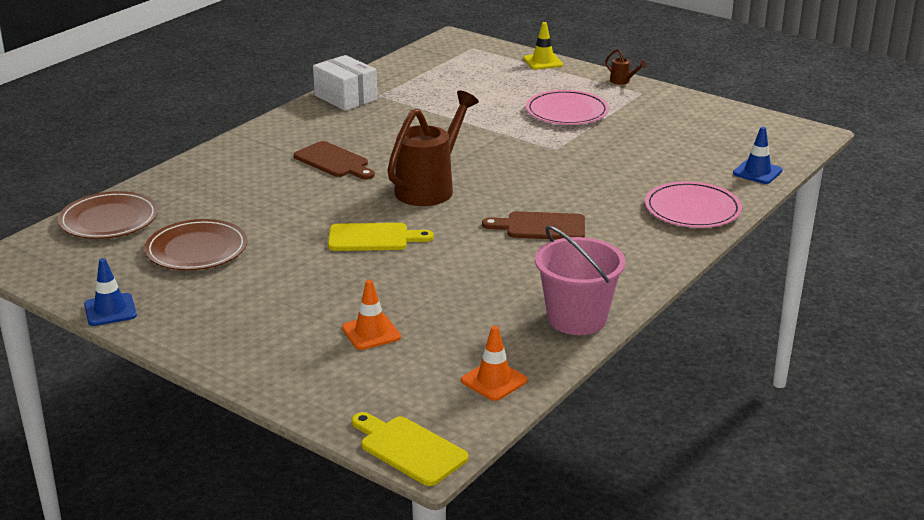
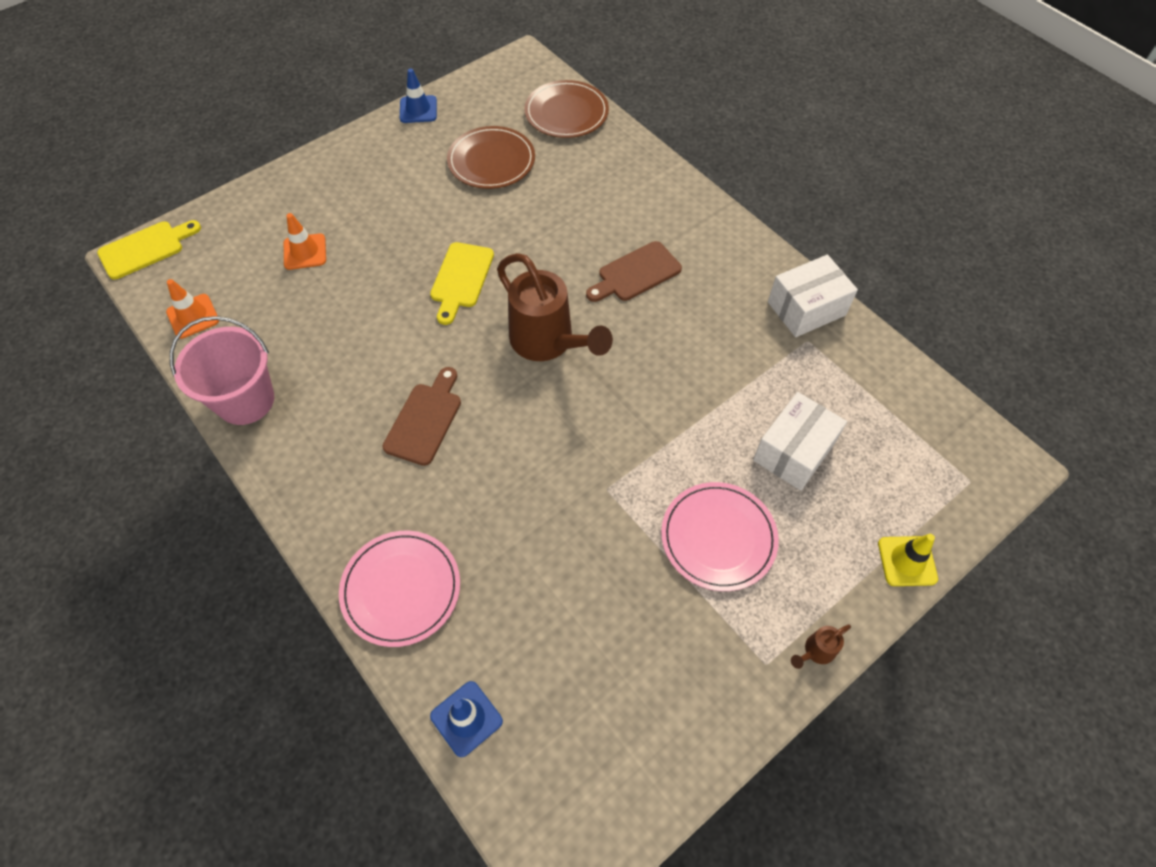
camera: 105 degrees right, 30 degrees up
(482, 94) = (794, 452): none -> white box

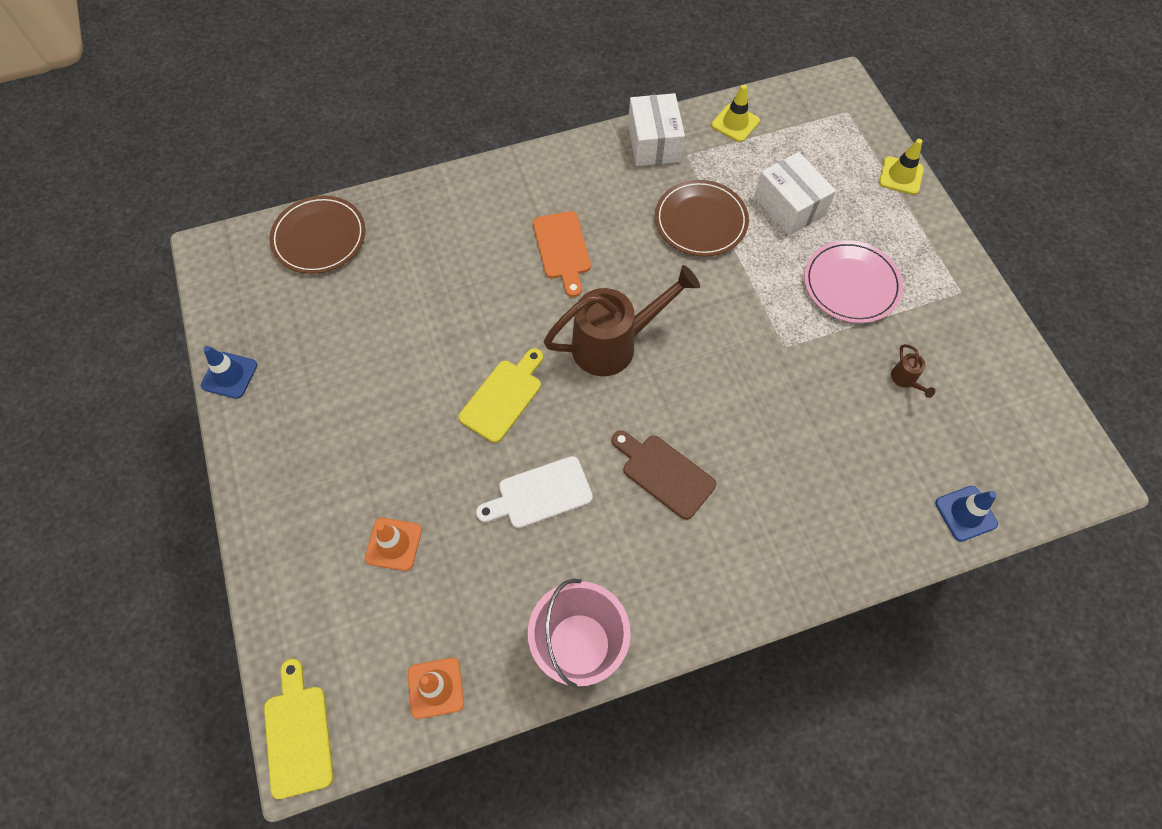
camera: 70 degrees left, 5 degrees up
(376, 332) = (540, 494): none -> white cutting board
(401, 589) = (838, 537): pink plate -> none
(461, 279) = (503, 397): yellow cutting board -> yellow cutting board turned 90 degrees counterclockwise
(491, 161) = (352, 325): brown plate -> brown plate (700, 221)
(636, 273) = (562, 249): brown cutting board -> orange cutting board
(816, 651) = (958, 258): brown watering can -> brown watering can (905, 380)
(879, 373) = (735, 123): none -> yellow traffic cone

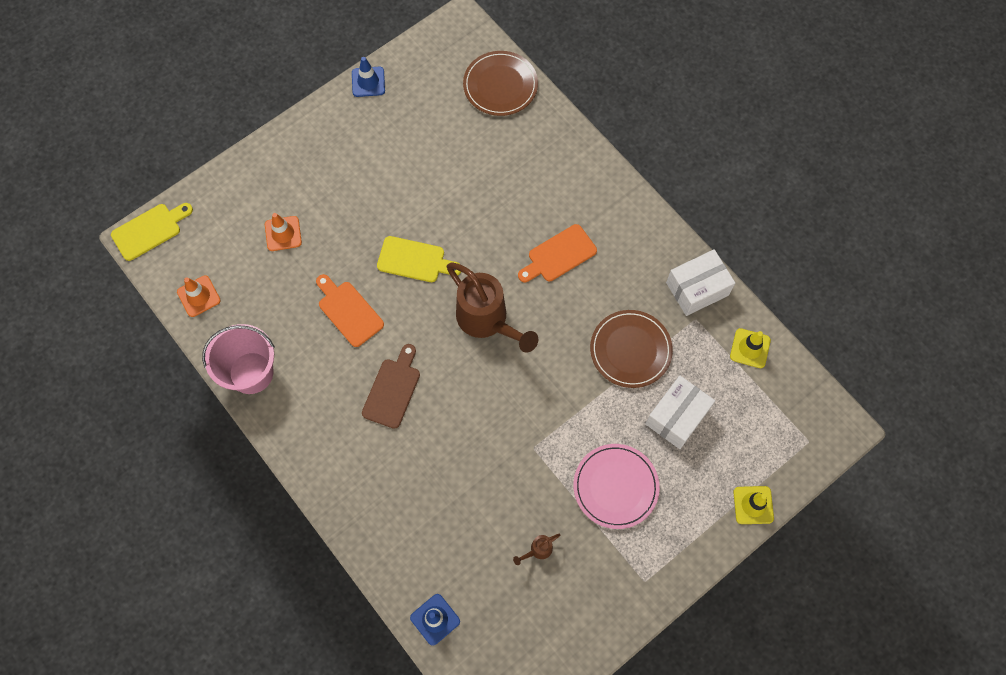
camera: 70 degrees right, 5 degrees up
(540, 494) = (348, 311): white cutting board -> orange cutting board

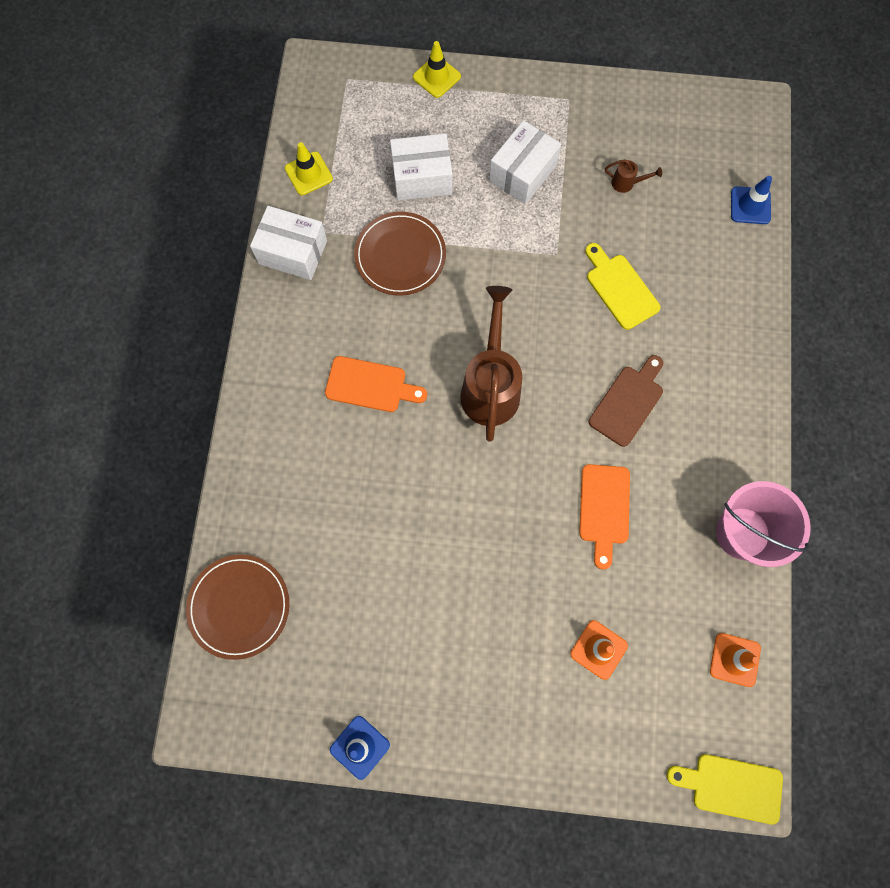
camera: 135 degrees left, 5 degrees up
(392, 389) = (628, 402): brown cutting board -> brown cutting board turned 150 degrees clockwise
(415, 260) = (499, 501): yellow cutting board -> yellow cutting board (620, 288)
(615, 487) = (522, 173): pink plate -> white box

